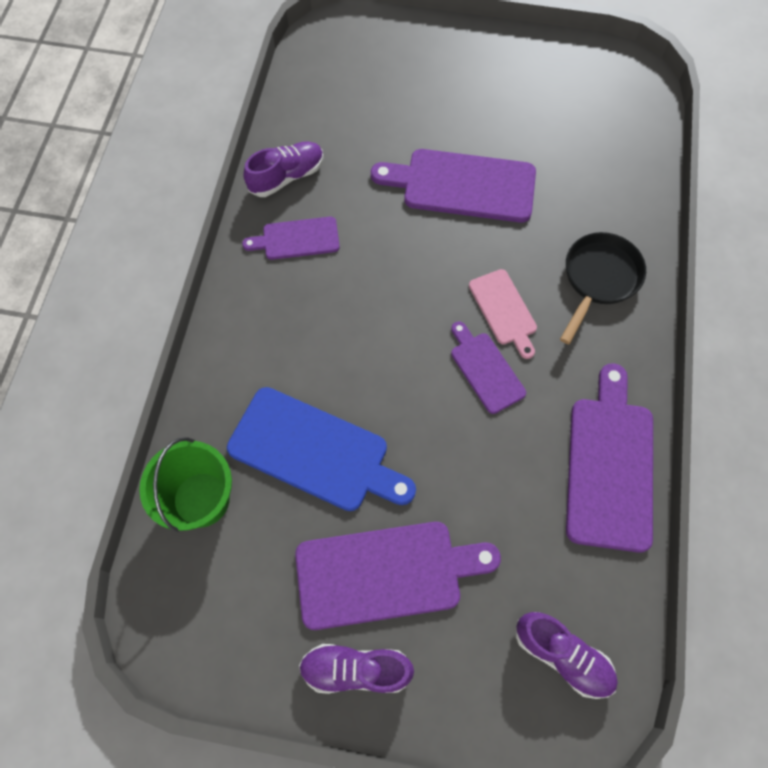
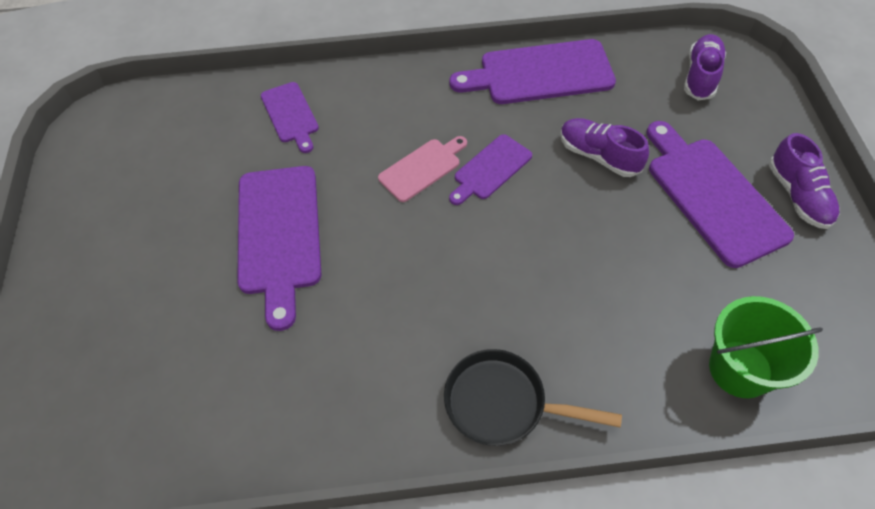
camera: 105 degrees left, 10 degrees down
(287, 177) = (307, 426): purple shoe -> purple shoe (598, 156)
(297, 239) = (397, 383): purple cutting board -> purple cutting board (290, 115)
(315, 452) = (637, 282): blue cutting board -> none
(598, 279) = (364, 107): black pan -> black pan (503, 404)

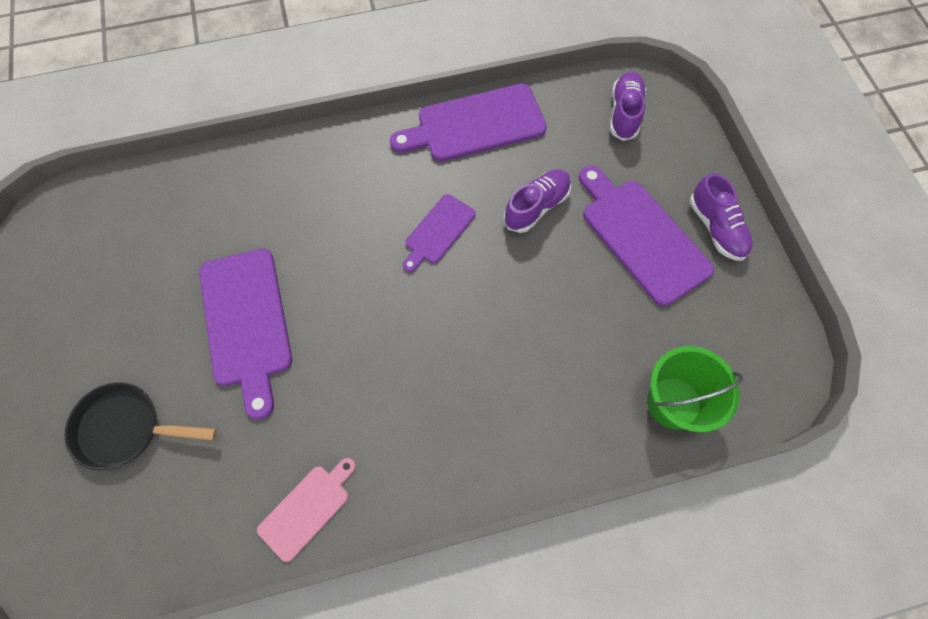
camera: 10 degrees left, 10 degrees up
(290, 115) = (240, 194): purple cutting board -> none
(422, 168) = (374, 237): pink cutting board -> pink cutting board (307, 509)
(503, 404) = (471, 463): black pan -> black pan (126, 428)
(598, 156) = (537, 207): purple shoe -> purple shoe turned 105 degrees clockwise

